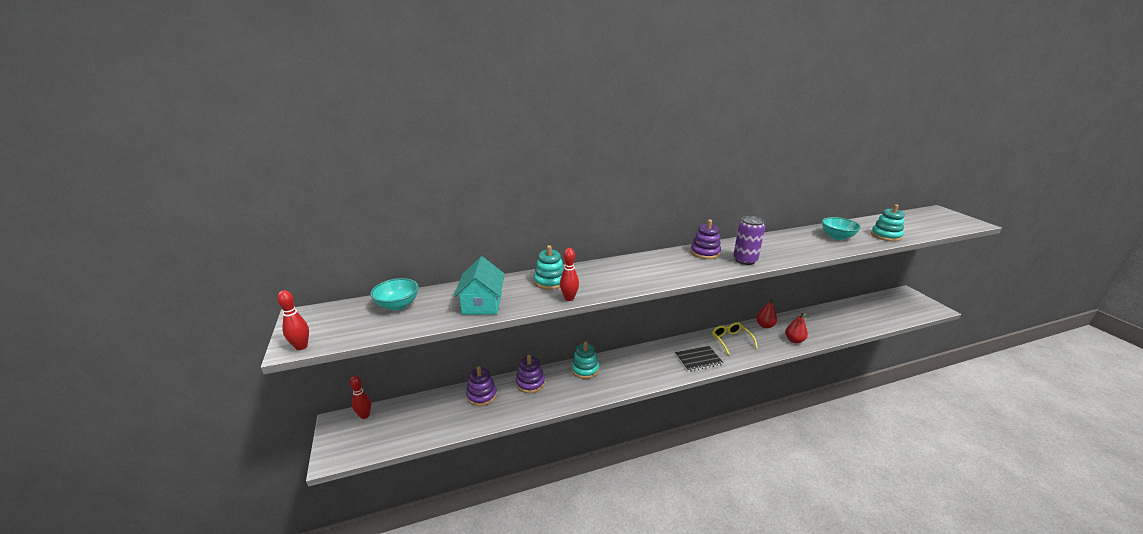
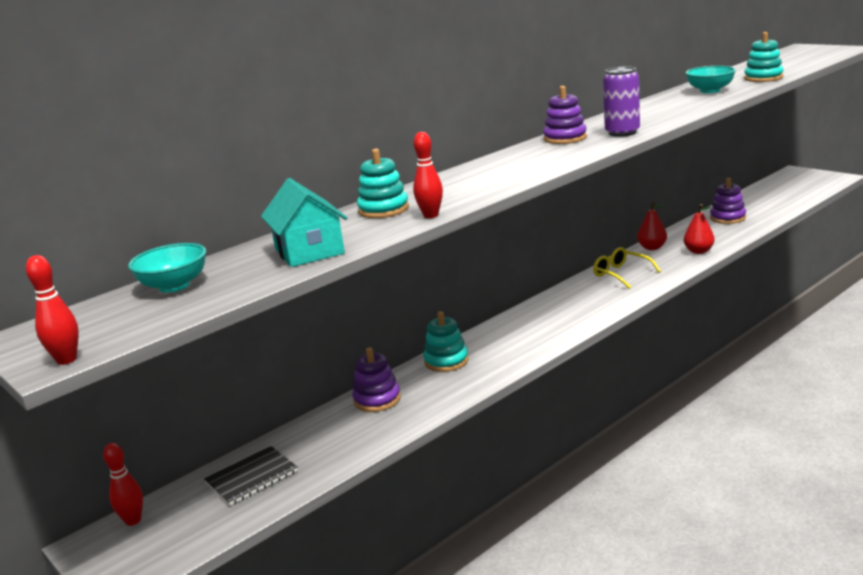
camera: 20 degrees left, 5 degrees down
(481, 395) = (312, 435): purple stacking toy -> purple stacking toy (727, 218)
(698, 359) = (594, 304): black notebook -> black notebook (251, 477)

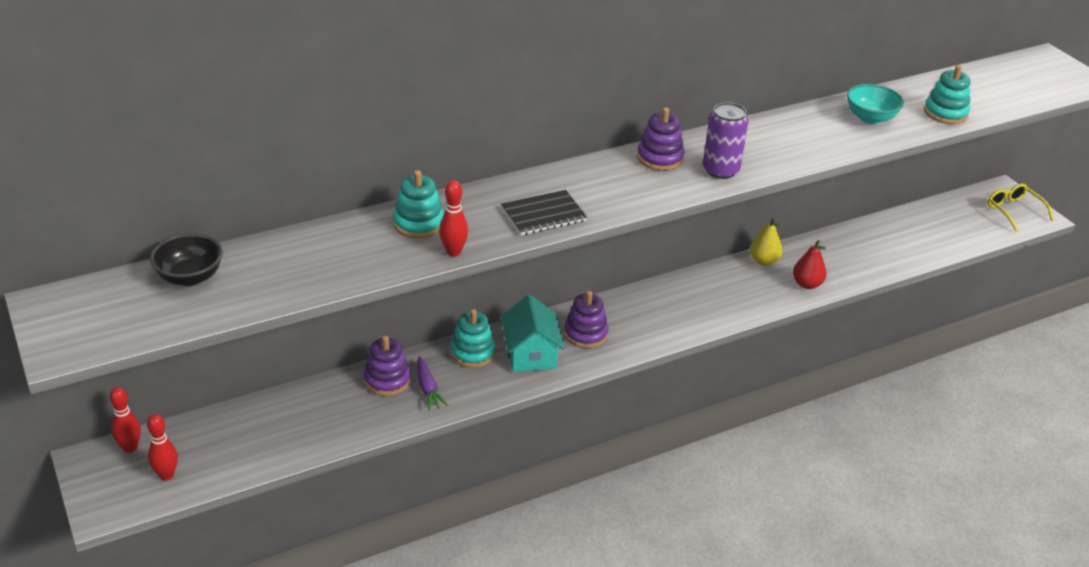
camera: 10 degrees right, 15 degrees up
(67, 360) = (72, 351): red bowling pin -> red bowling pin (166, 475)
(174, 286) = (190, 277): turquoise bowl -> black bowl
(251, 477) = (242, 435): black notebook -> black notebook (543, 214)
(309, 251) = (322, 268): turquoise house -> turquoise house (531, 354)
(420, 395) = (428, 389): none -> purple carrot
(621, 274) = (707, 290): yellow glasses -> yellow glasses (1013, 211)
(652, 248) = (763, 261): red pear -> yellow pear
(727, 218) = (873, 242): purple stacking toy -> purple stacking toy (585, 334)

